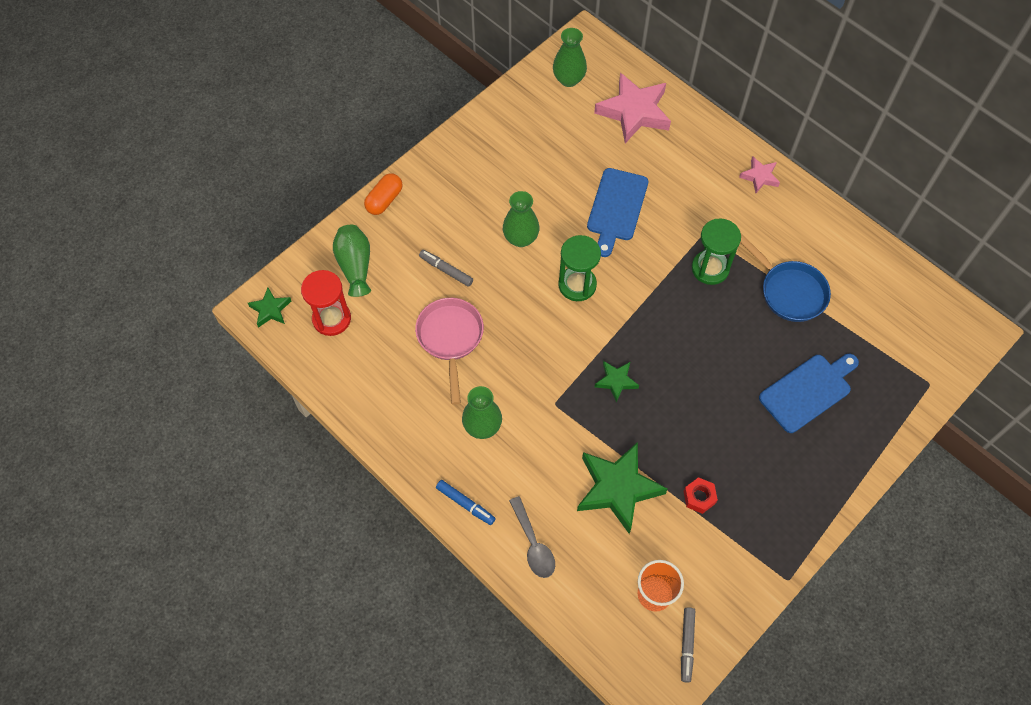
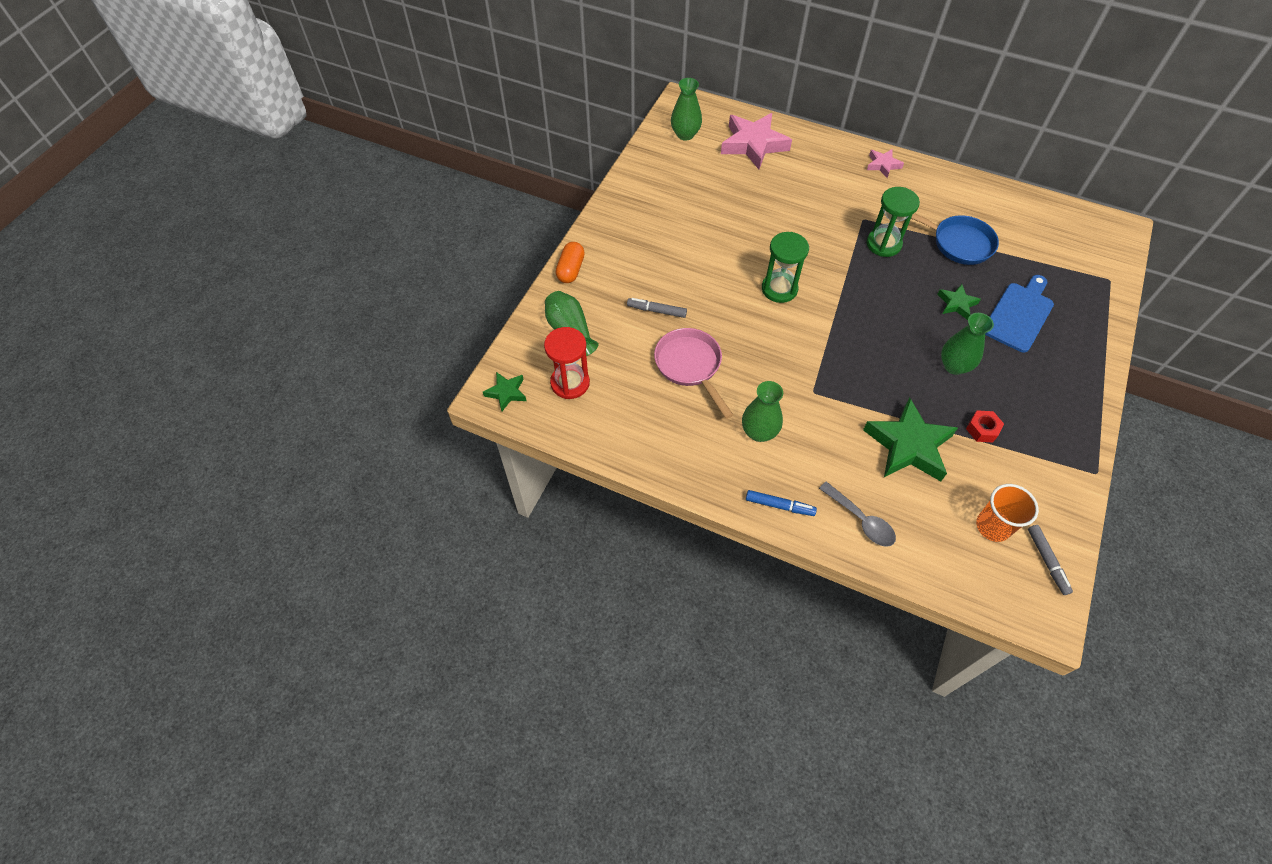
camera: 20 degrees left, 5 degrees down
(520, 238) = (710, 266): green vase -> green vase (954, 366)
(616, 208) = (779, 220): blue cutting board -> none
(616, 381) = (856, 356): green star -> green star (956, 304)

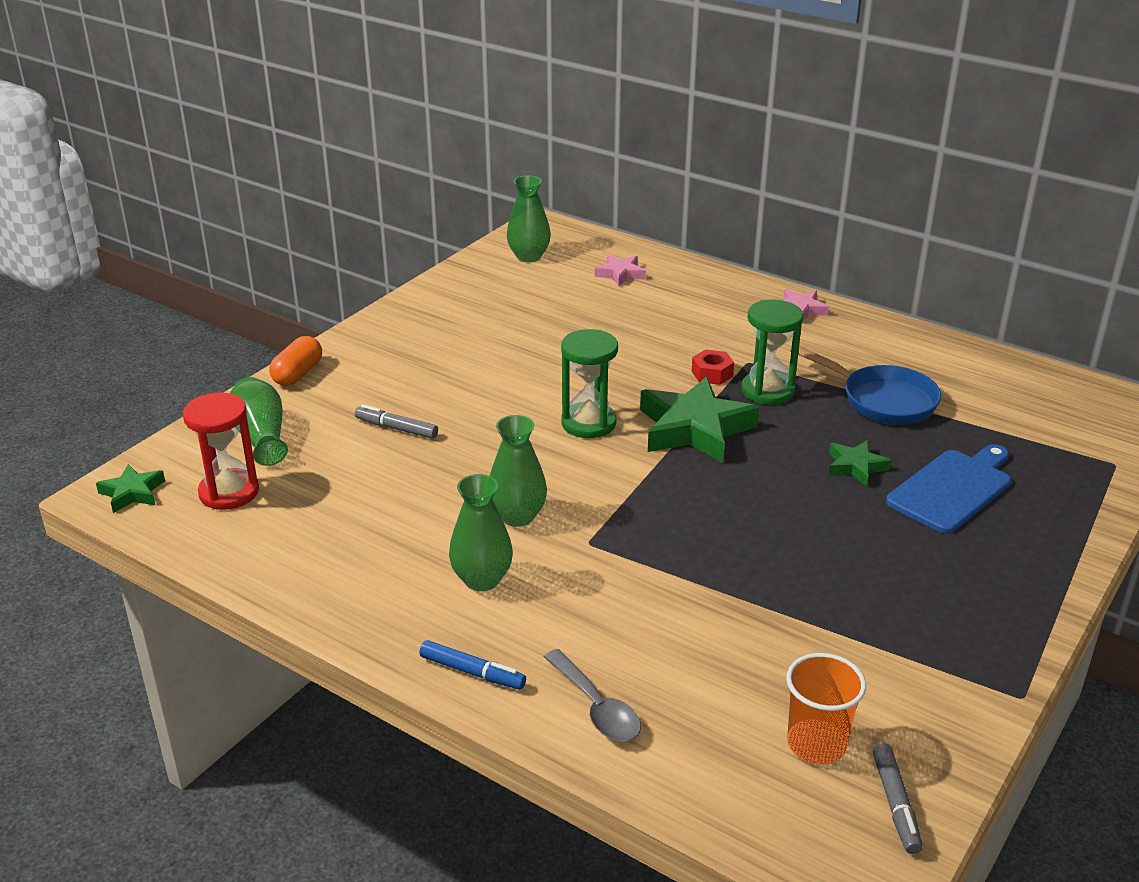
camera: 10 degrees right, 25 degrees down
(690, 366) = (414, 493): pink pan -> none
(753, 144) = (620, 274): pink star -> pink star, size x0.51
(908, 445) = (713, 623): green star -> green star (694, 428)
(954, 366) = (825, 537): green vase -> green vase (517, 516)
(982, 429) = (843, 618): red nut -> red nut (712, 374)

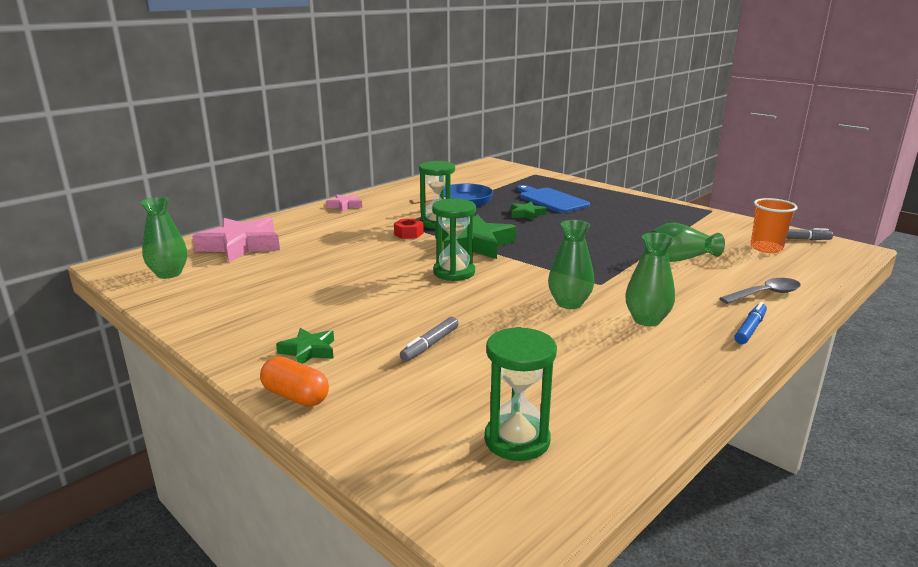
camera: 80 degrees left, 10 degrees down
(132, 493) = (506, 517): green star -> green star (308, 351)
(229, 492) = (517, 440): red hourglass -> green hourglass
(261, 437) = (416, 420): green vase -> green vase (680, 259)
(620, 274) = (241, 245): pink star -> pink star, size x1.98

